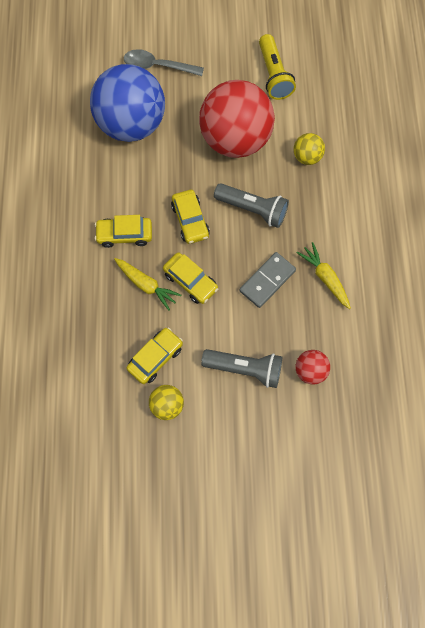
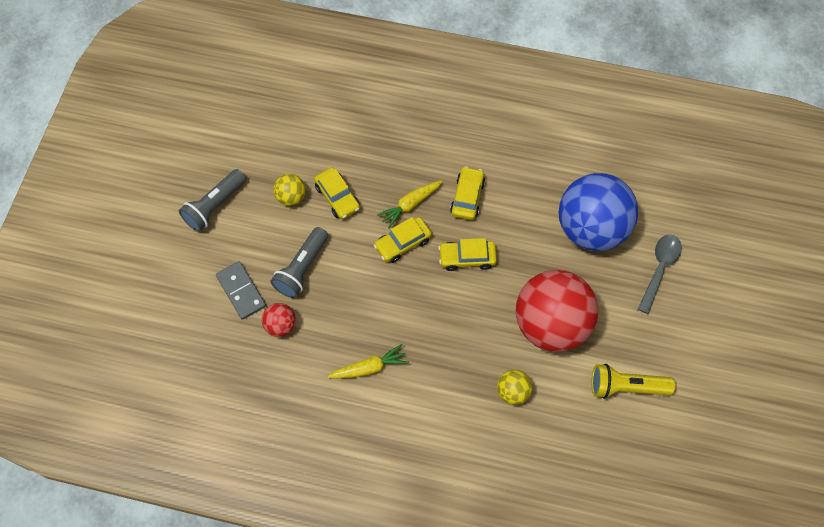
camera: 105 degrees right, 5 degrees down
(253, 209) = (464, 319): grey flashlight -> grey flashlight (214, 206)
(267, 281) = (382, 312): grey domino -> grey domino (241, 291)

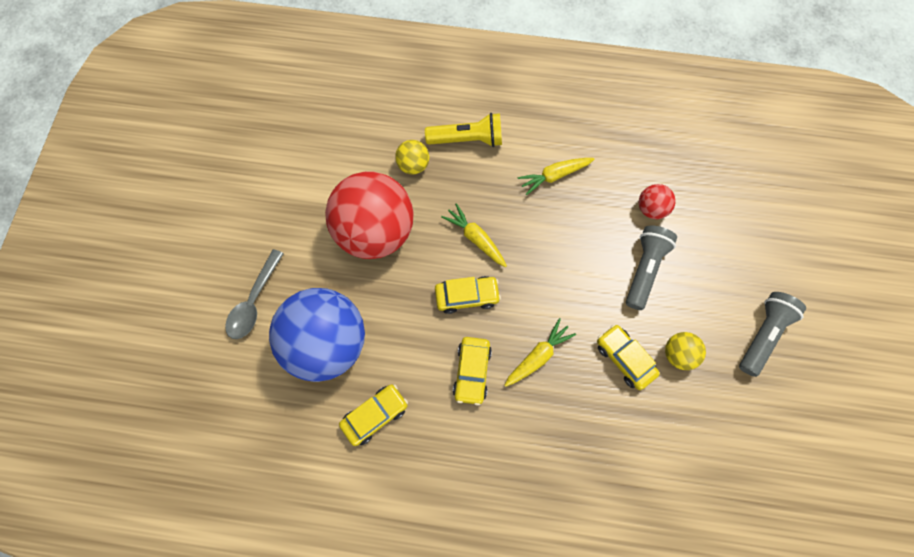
camera: 175 degrees right, 5 degrees up
(241, 291) = (702, 240): grey domino -> none
(402, 243) = (540, 308): yellow car -> yellow car (375, 415)
(455, 310) = (475, 238): none -> yellow carrot
(626, 387) = (303, 178): yellow flashlight -> yellow flashlight (467, 139)

